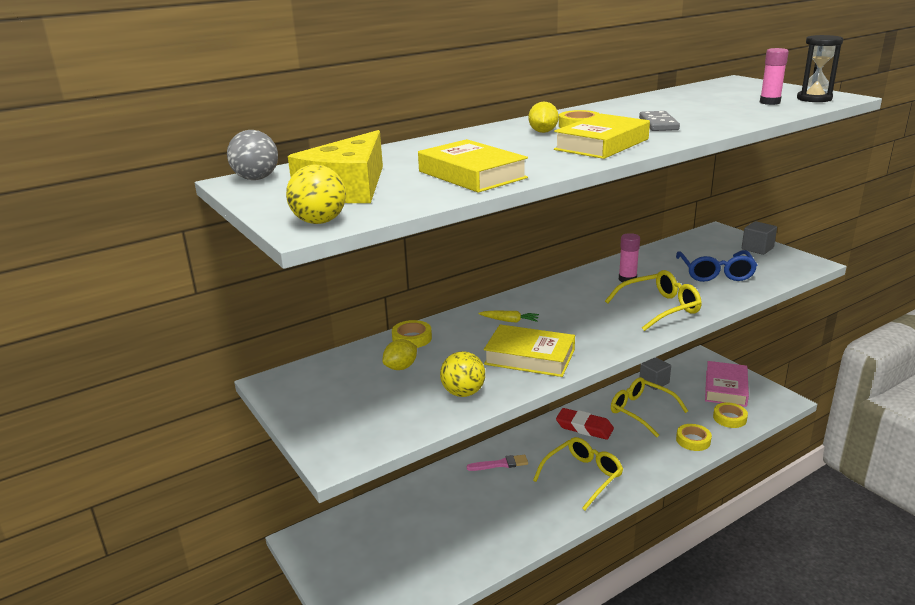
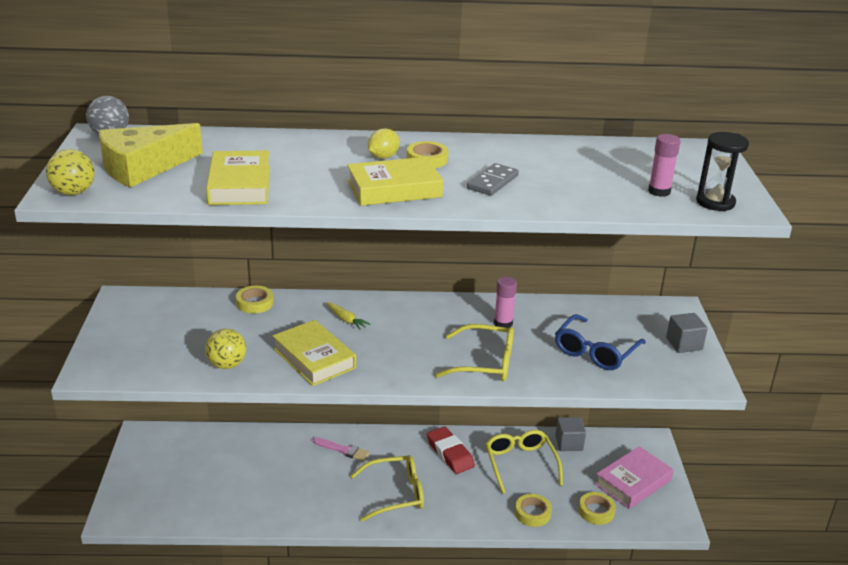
camera: 30 degrees right, 5 degrees up
(401, 367) = (214, 324): yellow lemon -> none

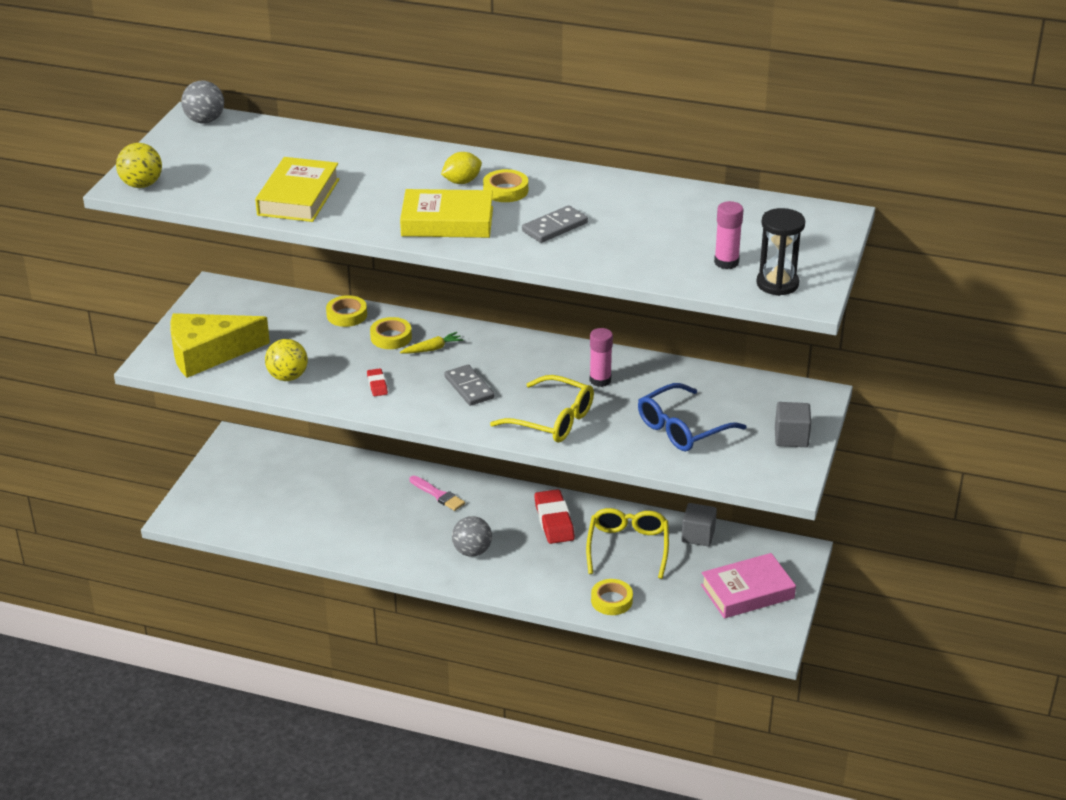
camera: 20 degrees right, 5 degrees up
(143, 167) = (218, 164): yellow cheese -> yellow cheese (208, 353)
(314, 358) = (377, 385): yellow book -> red eraser
(346, 320) = (432, 349): yellow carrot -> yellow carrot turned 90 degrees counterclockwise
(395, 494) = (472, 551): yellow glasses -> grey ball
(397, 347) = (469, 387): none -> grey domino
(596, 511) = (685, 613): yellow tape -> yellow tape (391, 337)

